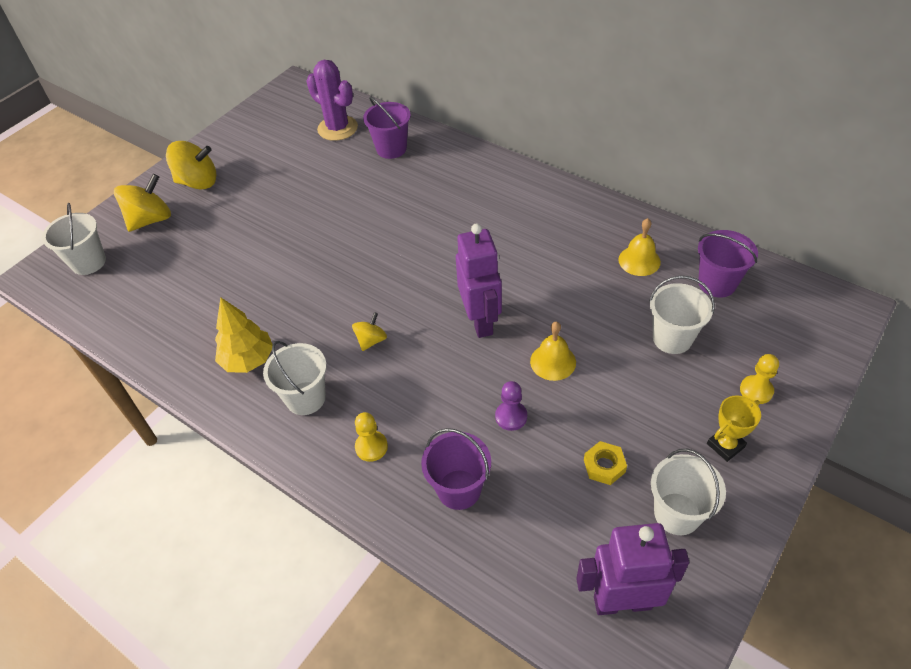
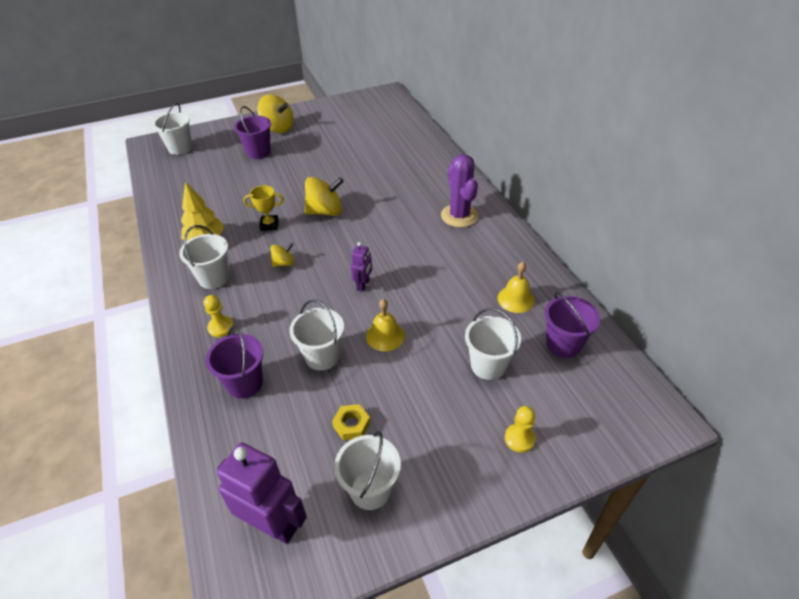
camera: 30 degrees right, 5 degrees down
(150, 220) = (233, 138): yellow spinning top -> yellow spinning top (325, 211)
(337, 128) = (389, 128): purple cactus -> purple cactus (459, 216)
(391, 149) = (410, 153): purple bucket -> purple bucket (258, 152)
(481, 321) = (363, 285): purple robot -> purple robot, size x0.52
(511, 416) = (322, 356): purple pawn -> white bucket
(725, 445) = (455, 464): yellow trophy -> yellow trophy (269, 225)

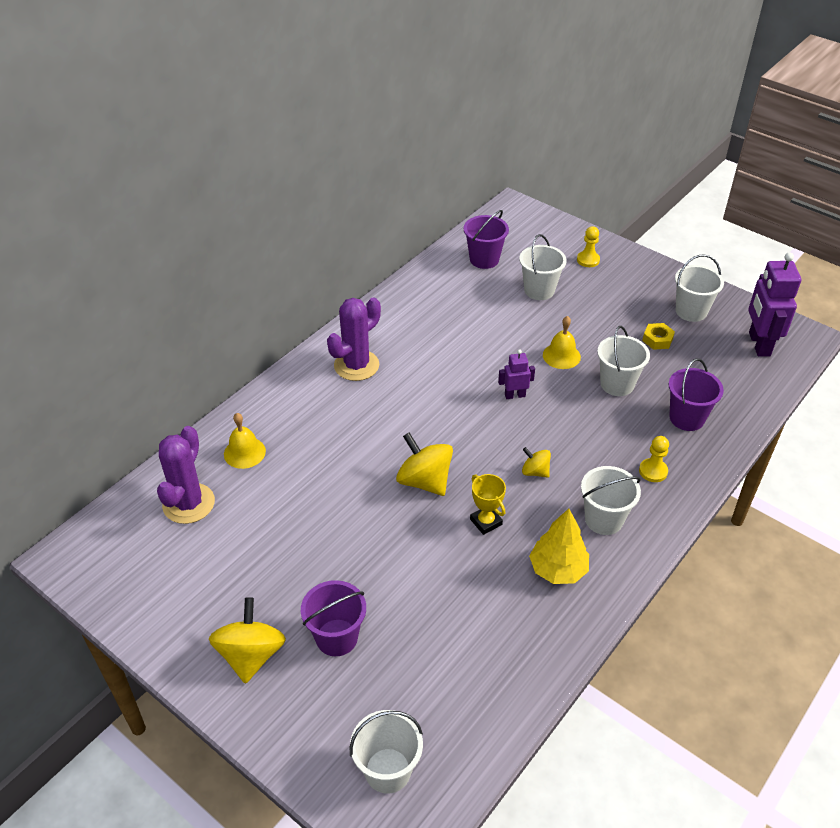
camera: 120 degrees left, 0 degrees up
(389, 129) = (188, 503): none -> purple cactus
(516, 299) = (453, 295): yellow bell -> yellow bell (244, 452)

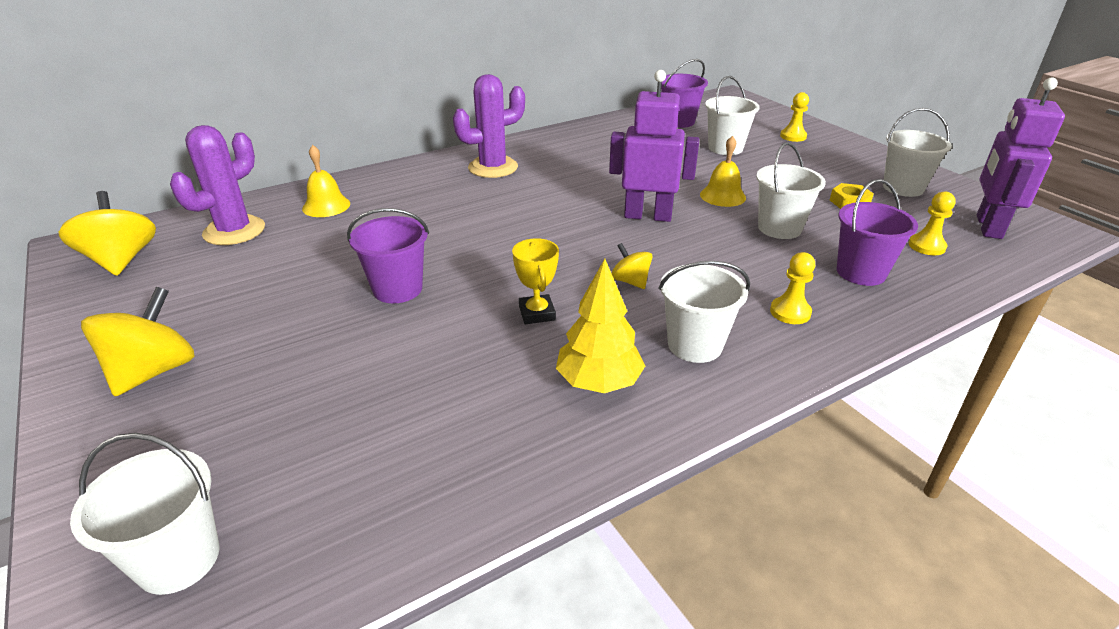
camera: 20 degrees right, 10 degrees down
(336, 637) = (264, 380): purple bucket -> purple bucket (397, 289)
(424, 481) = (492, 263): yellow spinning top -> yellow spinning top (121, 260)
(515, 395) = (648, 216): purple robot -> purple robot, size x1.92
(723, 377) = (926, 246): none -> yellow pawn

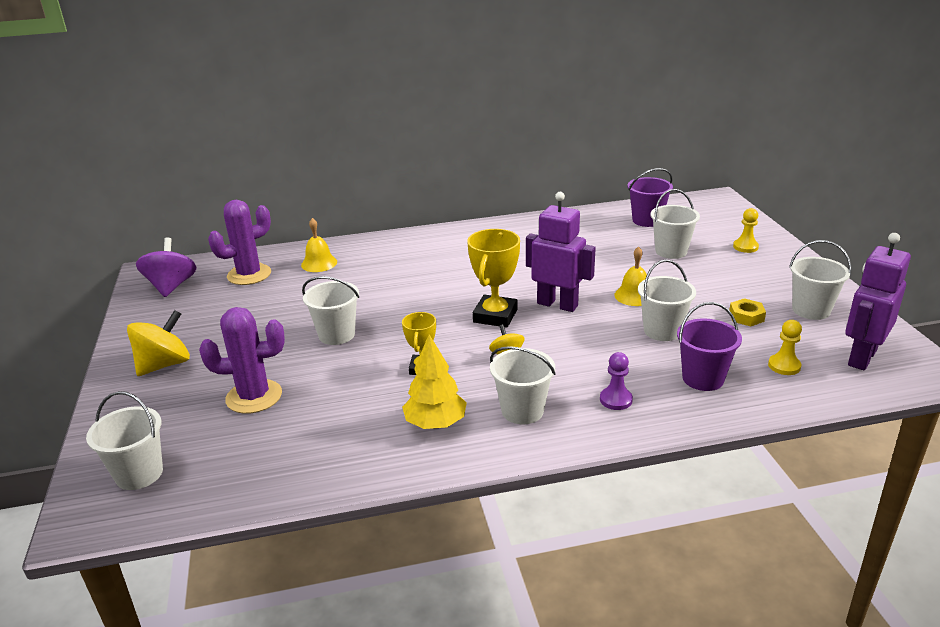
camera: 20 degrees right, 5 degrees down
(121, 260) = (171, 286): yellow spinning top -> purple spinning top
(397, 289) = (336, 335): purple bucket -> white bucket
(493, 167) = (459, 246): purple cactus -> purple cactus (254, 397)
(586, 238) = (495, 316): none -> yellow trophy
(790, 312) = (616, 400): yellow pawn -> purple pawn

